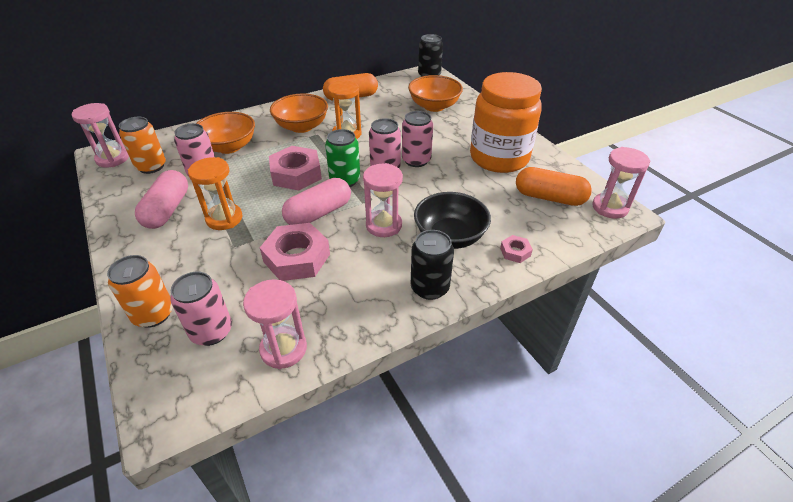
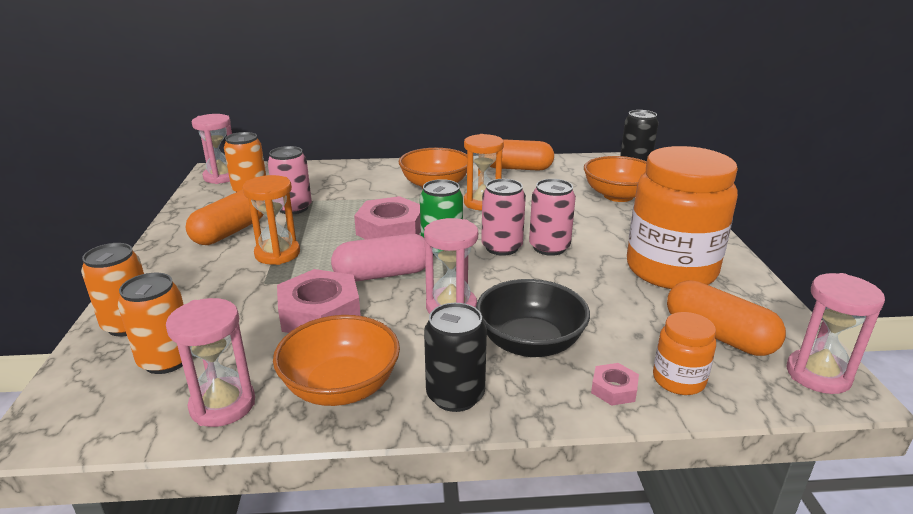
camera: 25 degrees right, 15 degrees down
(167, 210) = (230, 232): pink capsule -> orange capsule
(211, 331) = (166, 360): pink can -> orange can
(229, 147) = (341, 189): orange bowl -> orange bowl (341, 387)
(545, 234) = (678, 380): none -> orange jar

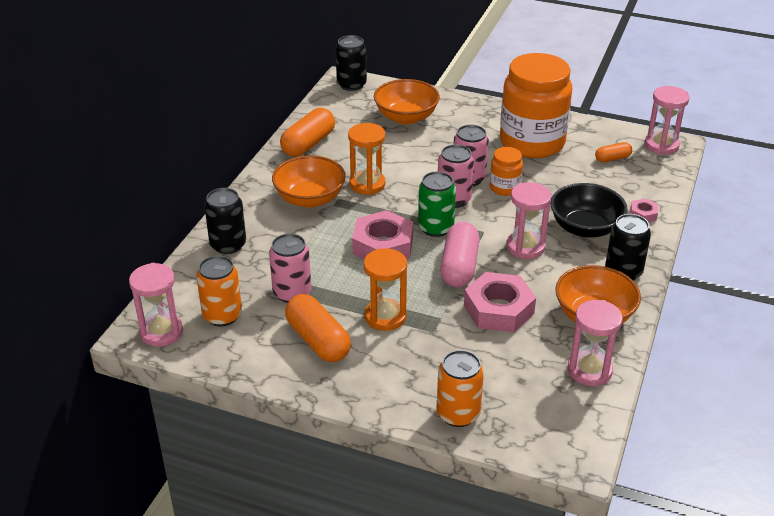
camera: 65 degrees left, 10 degrees up
(166, 360) = (522, 394): orange can -> none
(344, 173) = (228, 245): none -> black can
(678, 380) = (645, 189): orange jar -> orange jar (504, 188)
(718, 335) = (612, 158): orange capsule -> orange capsule, size x0.53

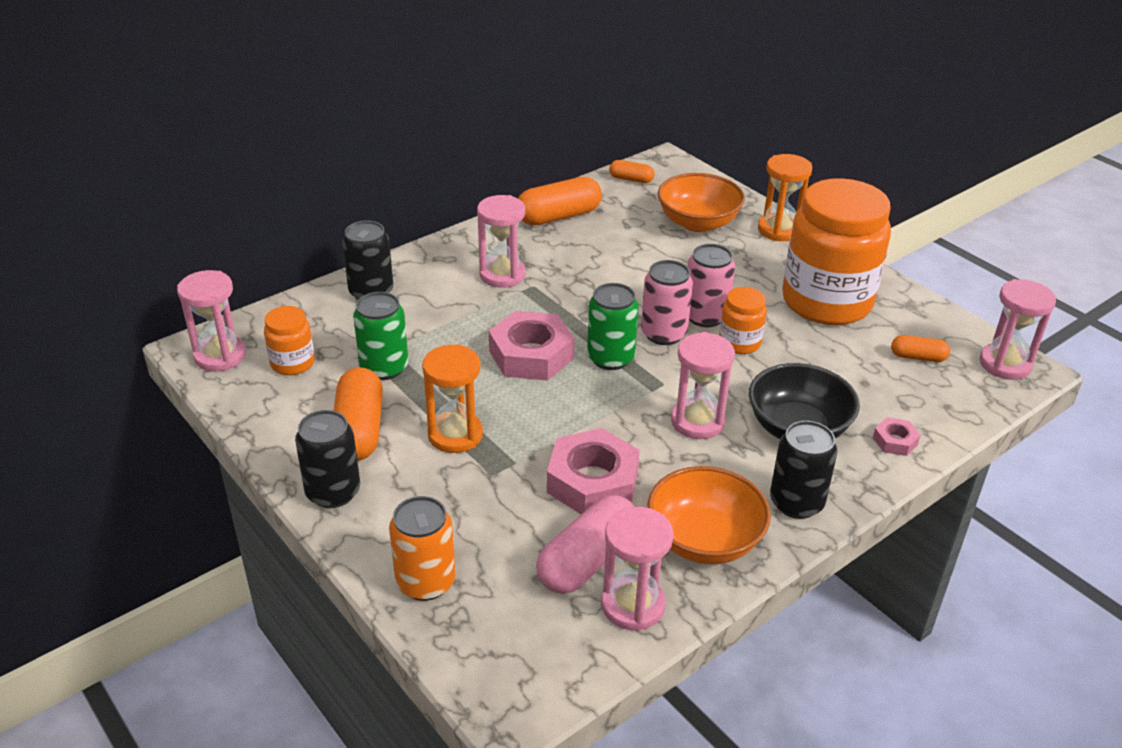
camera: 30 degrees right, 0 degrees up
(222, 315) = (292, 363): orange can -> orange jar
(292, 293) = (384, 368): pink can -> green can
(310, 198) = (502, 275): orange bowl -> pink hourglass
(333, 101) = (631, 179): none -> orange capsule
(351, 85) = (669, 168): black can -> black can (333, 492)
(367, 184) = (580, 281): orange hourglass -> orange hourglass (779, 230)
(459, 267) = (594, 413): pink capsule -> pink capsule (587, 560)

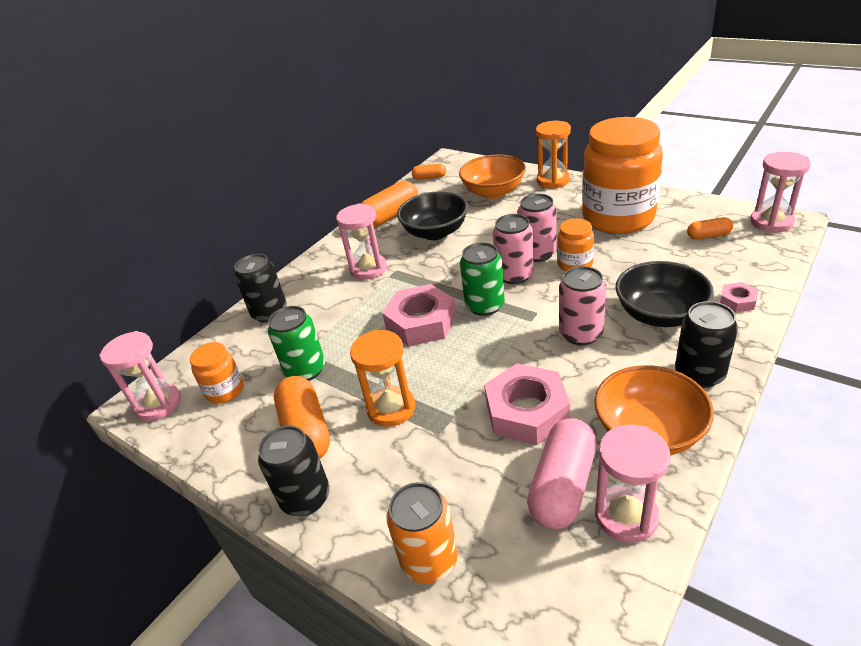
camera: 10 degrees left, 0 degrees up
(601, 253) = (435, 232): none -> black bowl
(697, 421) = (581, 334): pink hourglass -> pink can

